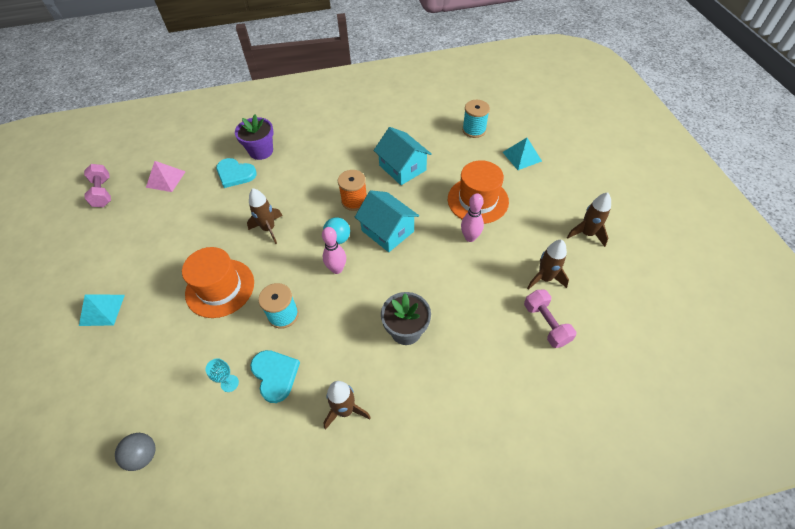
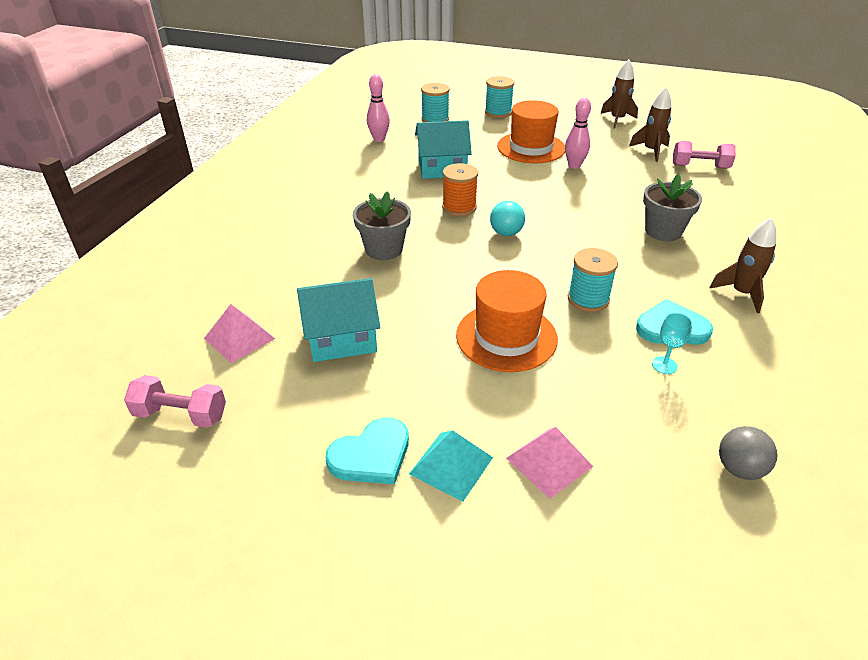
camera: 60 degrees left, 15 degrees down
(118, 352) = (549, 462): none -> pink pyramid
(235, 174) = (311, 274): turquoise heart -> turquoise heart (371, 455)
(261, 151) = (294, 244): purple flower pot -> none
(269, 229) = (442, 274): brown rocket -> none
(279, 190) = (384, 249): none -> grey flower pot
(337, 269) = (550, 246): pink bowling pin -> pink bowling pin (379, 139)
(387, 231) = (524, 202): turquoise house -> turquoise house (341, 338)
(522, 156) = (498, 112): turquoise pyramid -> turquoise spool

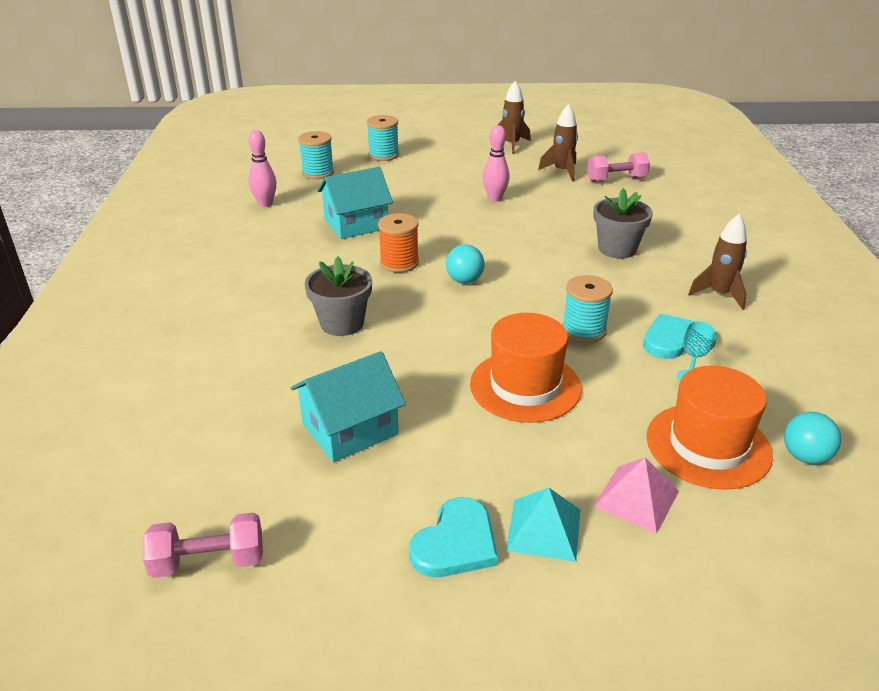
camera: 20 degrees left, 5 degrees down
(239, 338) = (229, 458): pink pyramid -> none
(531, 148) = (440, 187): orange hat -> orange hat (708, 445)
(739, 469) = (805, 456): grey ball -> turquoise ball

